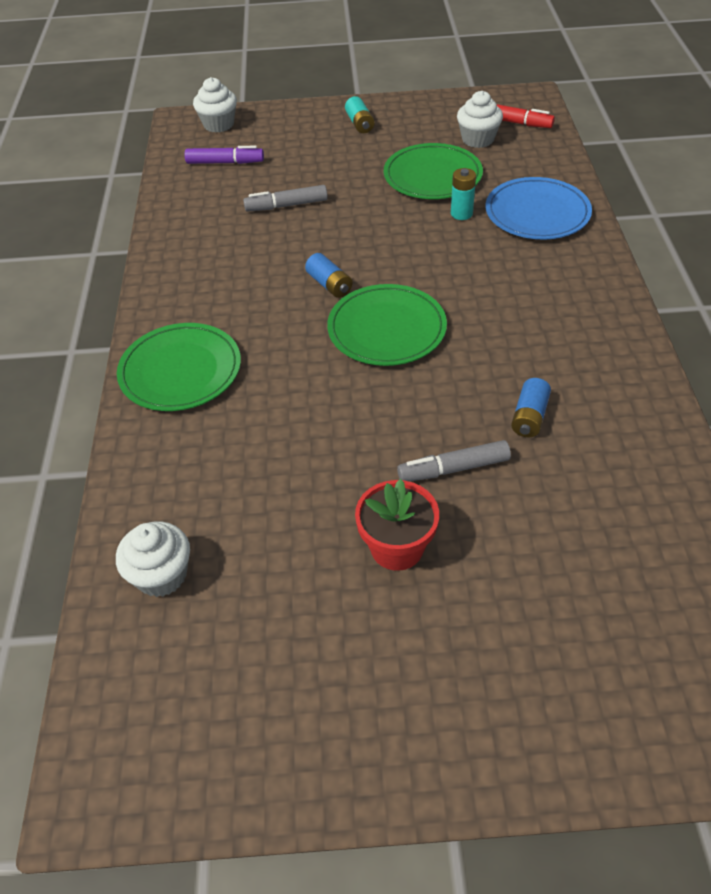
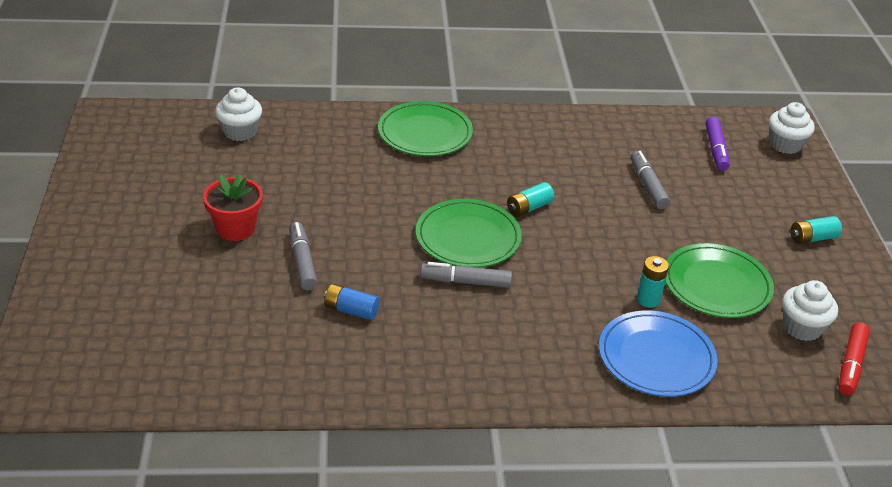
camera: 85 degrees right, 10 degrees down
(329, 284) = (529, 208): blue battery -> turquoise battery
(461, 329) = (466, 282): none -> grey marker

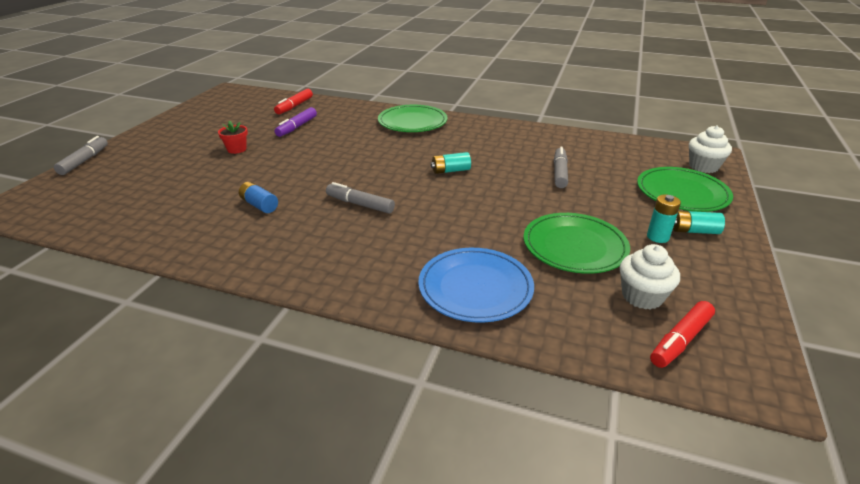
camera: 25 degrees right, 5 degrees down
(235, 228) = (237, 149): red flower pot -> red flower pot, size x0.67
(240, 132) = (294, 106): white cupcake -> red marker
(302, 262) = (258, 173): grey marker -> grey marker (84, 161)
(468, 237) = (387, 179): green plate -> green plate (682, 193)
(648, 299) = (501, 244): turquoise battery -> turquoise battery (657, 237)
(716, 149) = (636, 160): purple marker -> purple marker (297, 127)

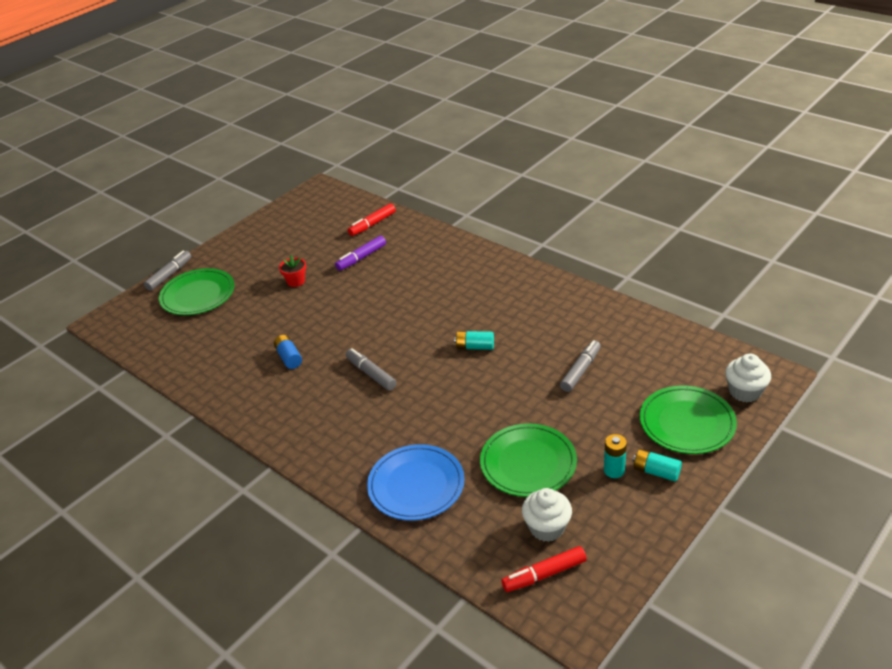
camera: 25 degrees right, 5 degrees up
(412, 122) = (477, 268): green plate -> green plate (198, 295)

